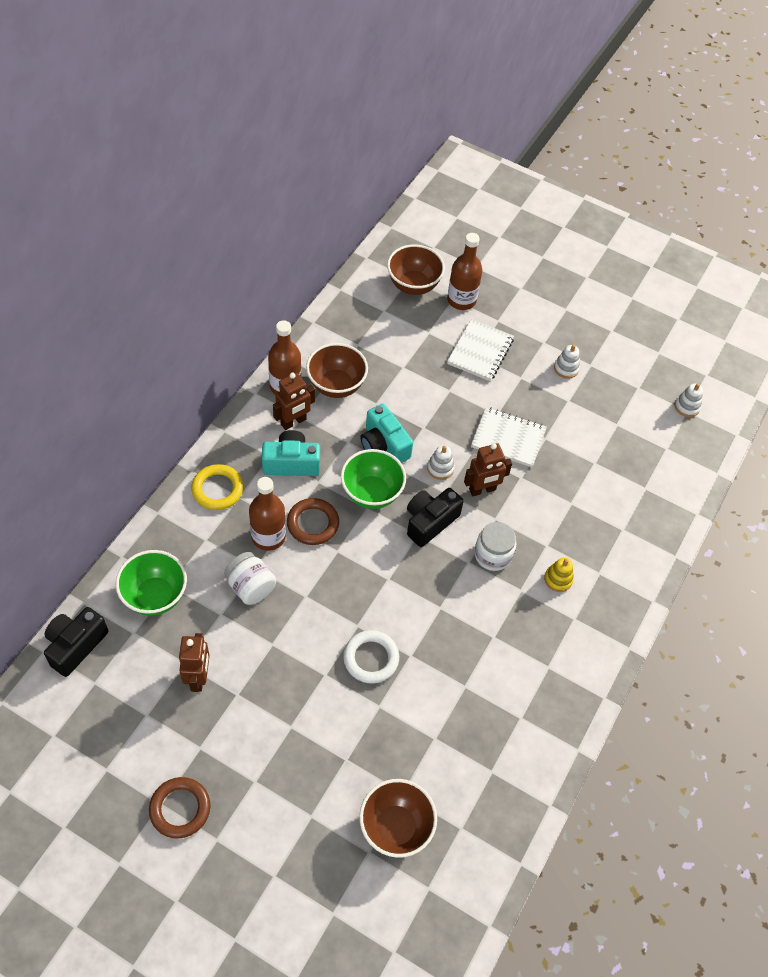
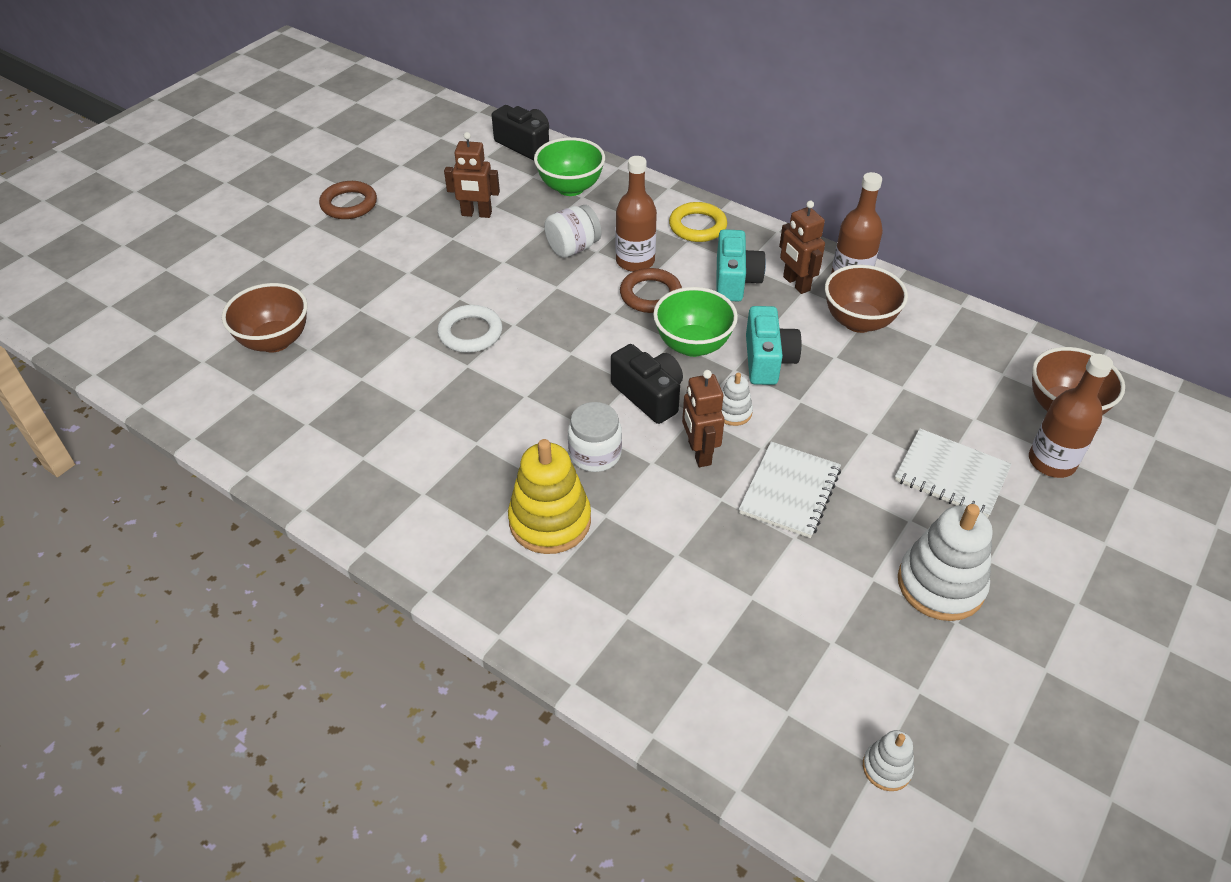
camera: 100 degrees right, 10 degrees down
(384, 445) = (767, 360): turquoise camera -> turquoise camera turned 120 degrees clockwise
(558, 579) = (550, 521): yellow stacking toy -> yellow stacking toy, size x2.01
(566, 368) = (940, 584): white stacking toy -> white stacking toy, size x2.01

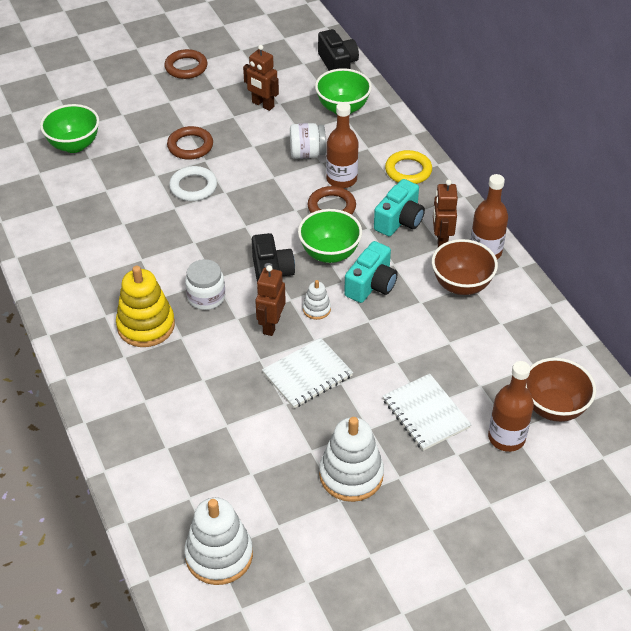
camera: 30 degrees right, 0 degrees up
(275, 341) = (74, 145): brown bowl -> green bowl
(427, 288) = (190, 146): none -> brown ring
(887, 768) = (219, 555): white stacking toy -> white stacking toy, size x2.01

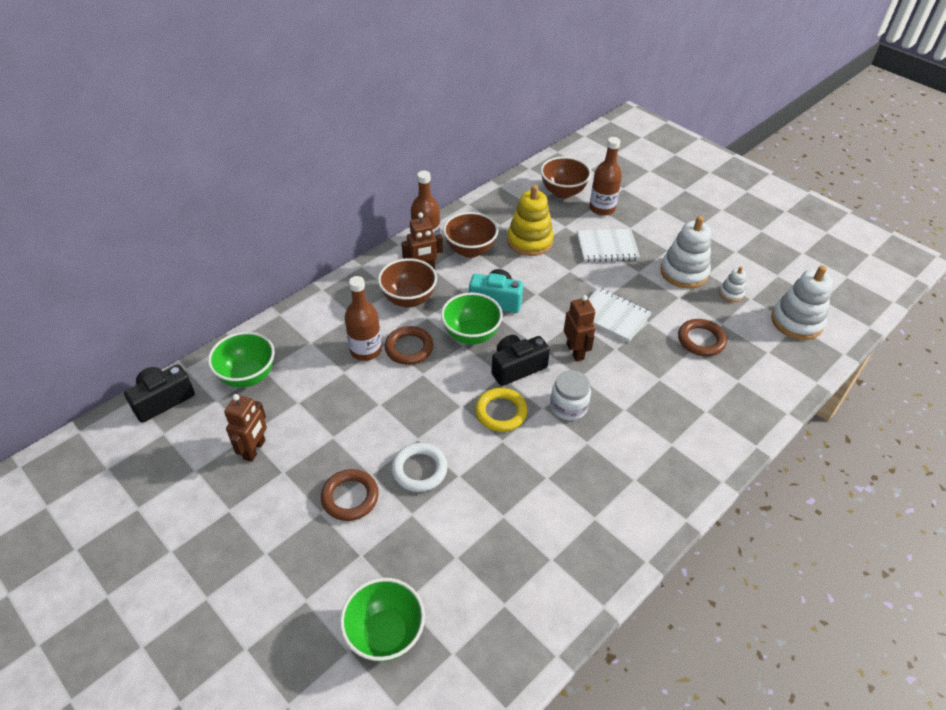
camera: 110 degrees left, 0 degrees up
(146, 325) = (627, 441): yellow stacking toy -> yellow stacking toy (529, 241)
(186, 67) = (185, 560): brown ring -> brown ring (701, 340)
(271, 325) = (575, 351): brown robot -> brown robot turned 105 degrees counterclockwise
(307, 154) = (333, 386): white jar -> none
(316, 309) = (541, 327): white stacking toy -> white stacking toy (731, 293)
(399, 220) = (409, 299): turquoise camera -> brown bowl
(408, 170) = (337, 306): yellow ring -> yellow ring (501, 412)
(426, 413) = (607, 247): white notebook -> white notebook turned 45 degrees clockwise

